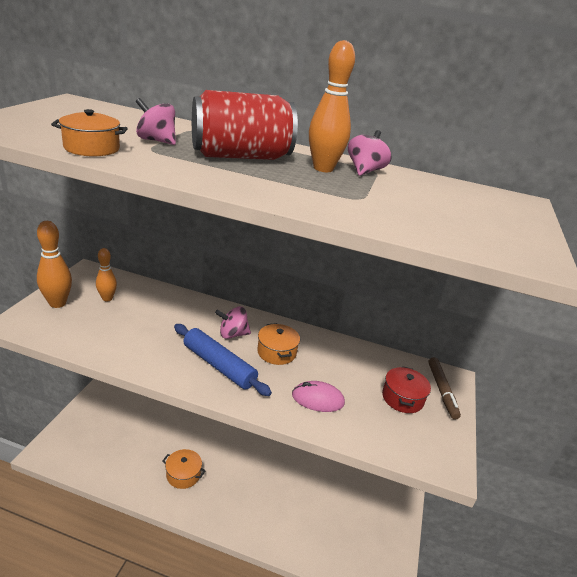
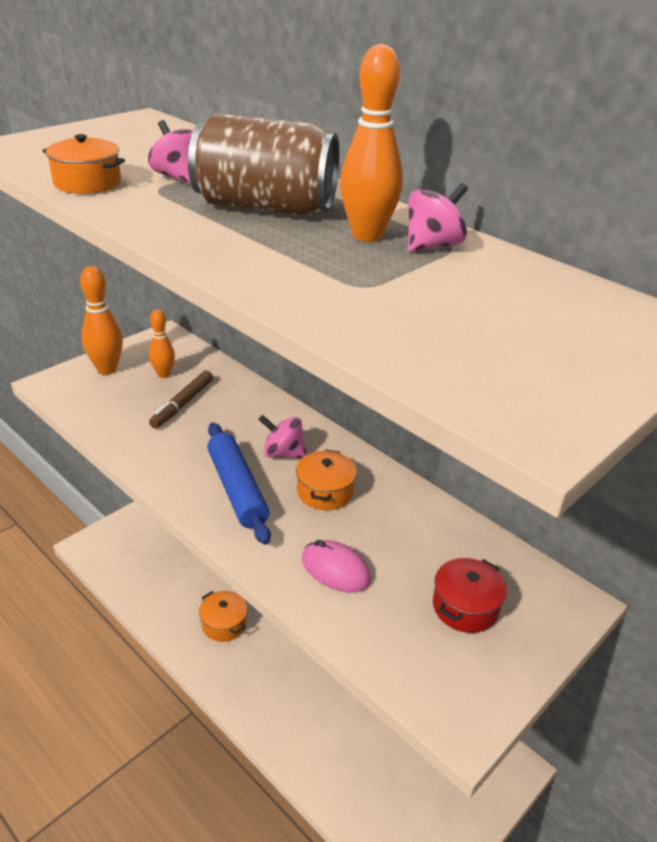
camera: 30 degrees right, 5 degrees up
(241, 156) = (265, 207): red can -> brown can
(442, 391) = (540, 616): brown marker -> brown marker (182, 404)

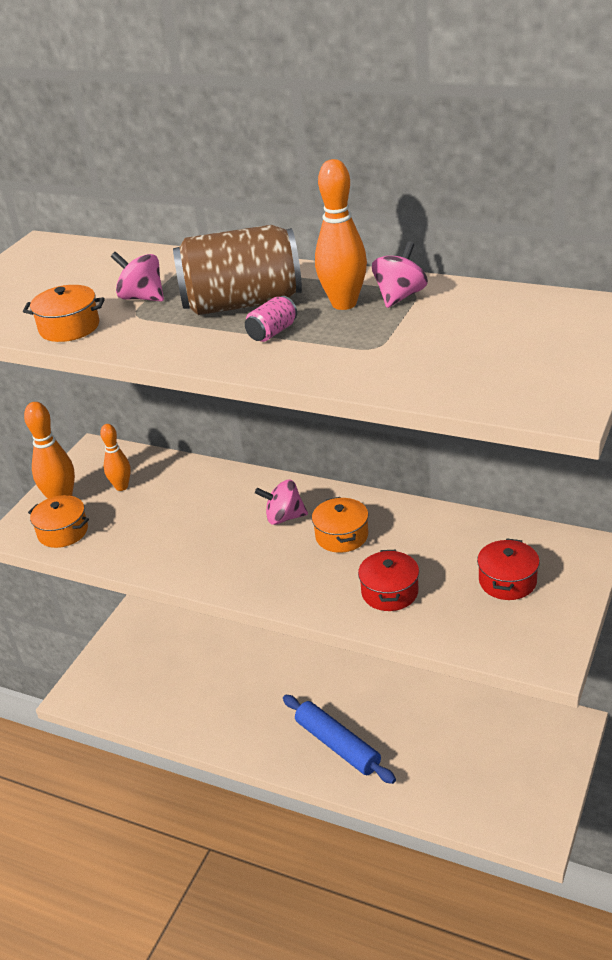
camera: 15 degrees left, 0 degrees up
(182, 404) = (161, 507): brown marker -> none
(224, 624) = (255, 712): orange pot -> orange pot (63, 532)
(237, 489) = (264, 561): blue rolling pin -> blue rolling pin (338, 745)
(268, 240) = (272, 332): none -> pink can
(335, 569) = (389, 592): pink mouse -> red pot

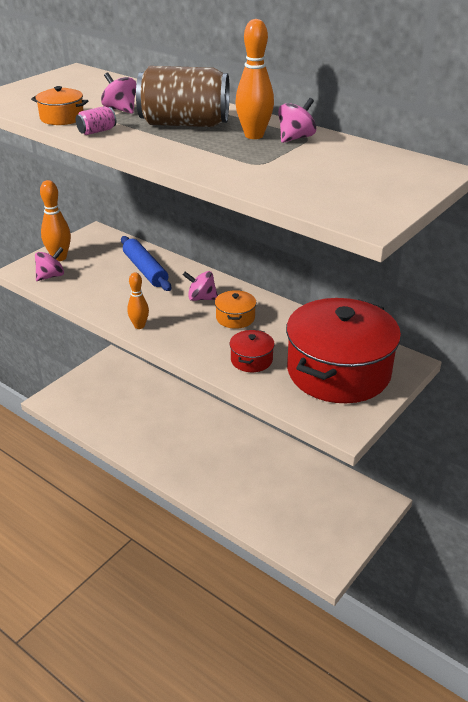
camera: 10 degrees right, 0 degrees up
(63, 532) = (51, 276): orange pot -> pink spinning top
(121, 487) = (102, 257): orange bowling pin -> orange bowling pin (139, 326)
(272, 332) = (193, 143): pink can -> pink can (97, 131)
(338, 745) = (211, 474): blue rolling pin -> blue rolling pin (145, 270)
(507, 581) = (338, 371): red pot -> red pot, size x2.41

